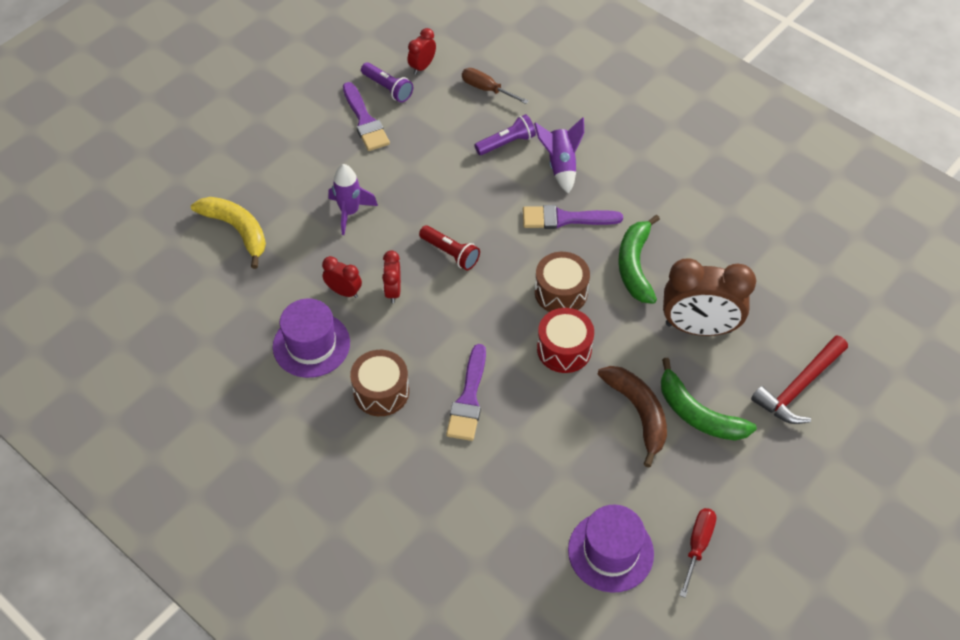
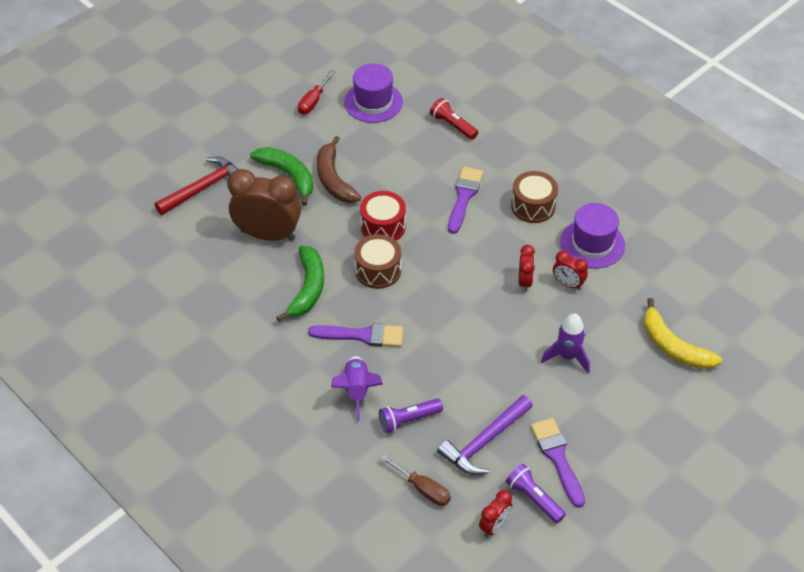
camera: 175 degrees left, 5 degrees down
(433, 129) = (484, 442): none -> purple hammer
(450, 253) = (472, 311): red flashlight -> red flashlight (452, 125)

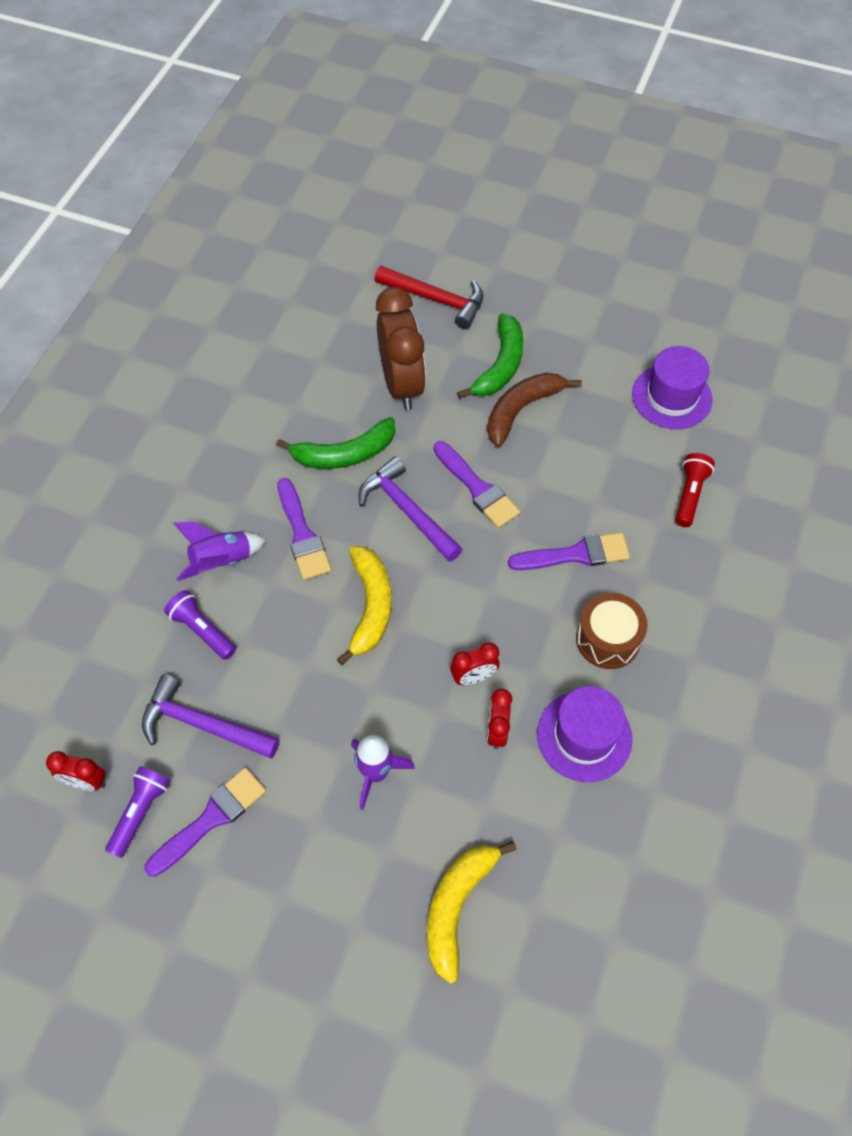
camera: 65 degrees right, 10 degrees up
(313, 101) = (631, 339): red screwdriver -> none
(378, 270) = (407, 511): brown drum -> purple hammer
(383, 226) = (477, 488): red drum -> purple brush
(423, 489) = (111, 684): brown screwdriver -> none
(443, 317) = (370, 606): none -> yellow banana

